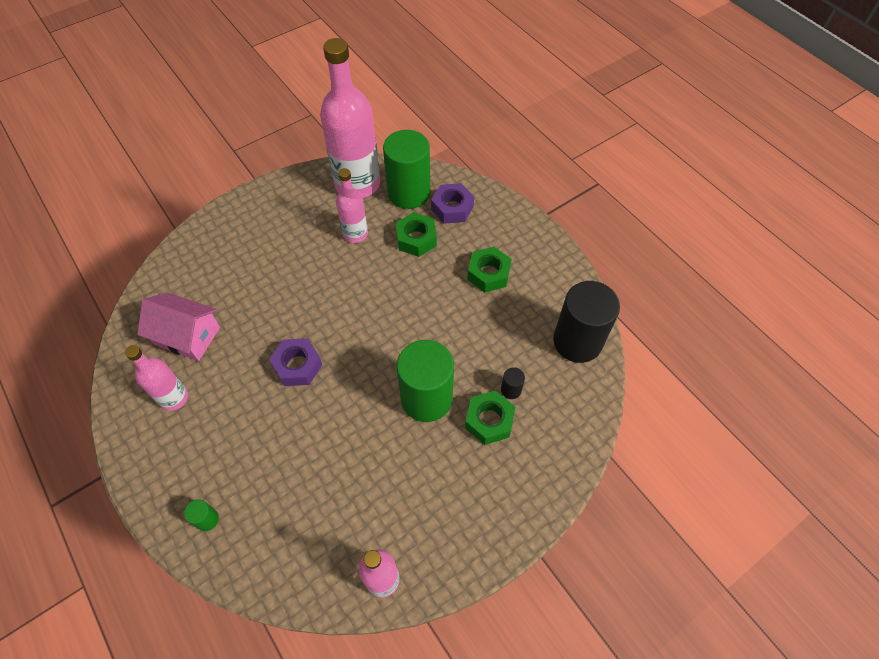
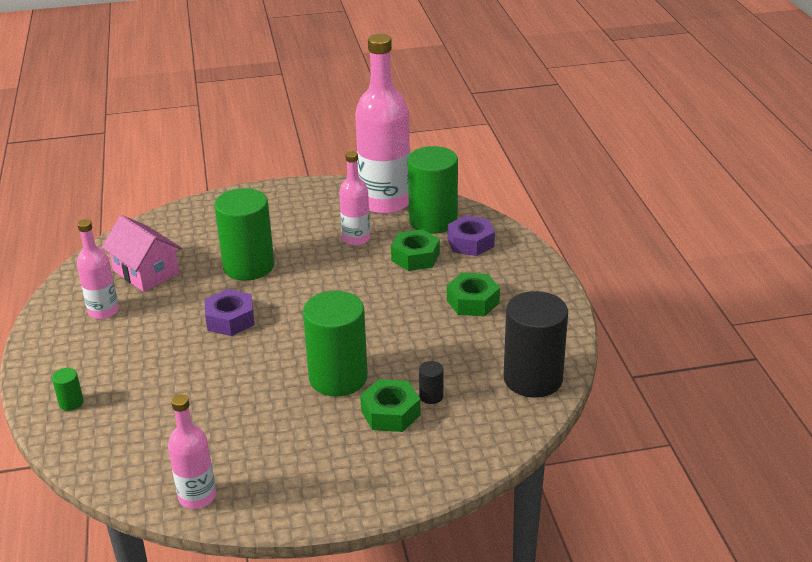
camera: 25 degrees right, 25 degrees down
(279, 297) = (248, 266): none -> green cylinder

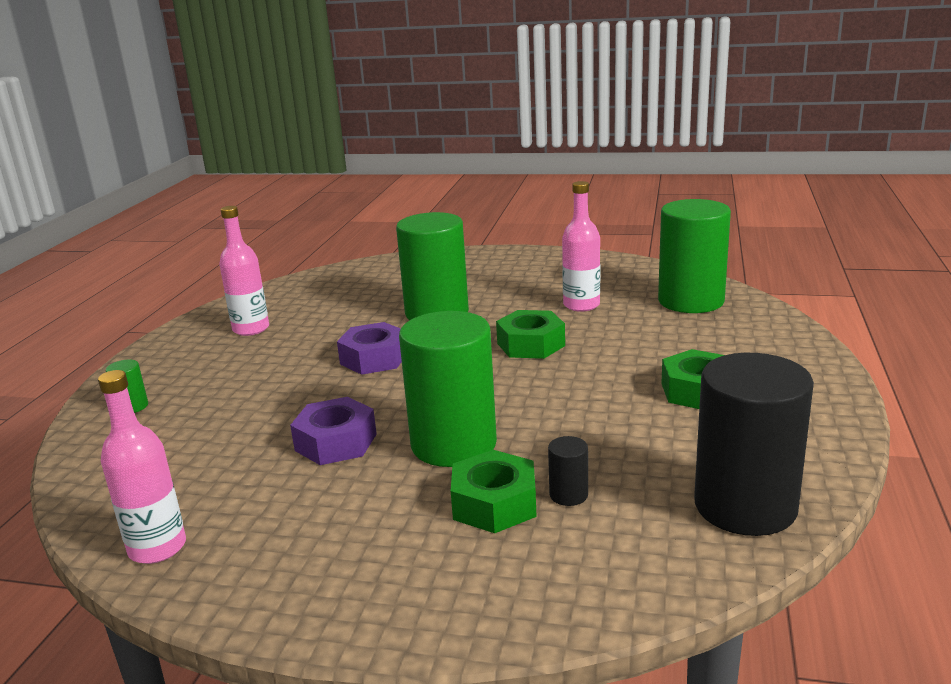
camera: 25 degrees right, 10 degrees down
(146, 272) = (325, 302): pink house -> none
(385, 203) = (640, 277): pink bottle -> none
(415, 257) = (646, 332): green nut -> green nut (531, 344)
(470, 242) = (730, 328): purple nut -> purple nut (336, 442)

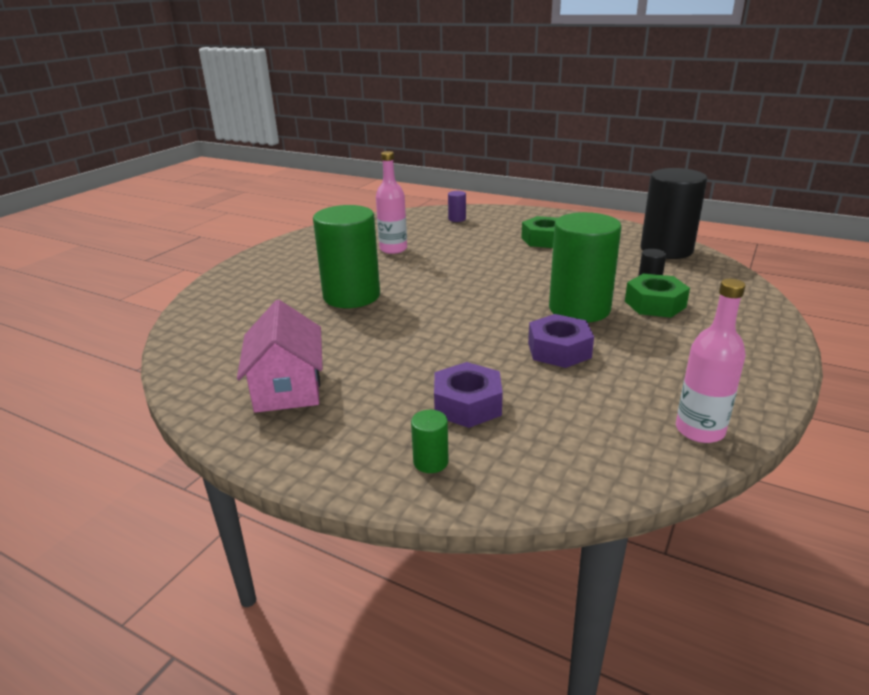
camera: 75 degrees left, 5 degrees up
(251, 329) = (287, 387): pink bottle -> pink house
(374, 358) = (420, 327): purple nut -> purple nut (467, 404)
(531, 344) = (445, 271): green nut -> none
(690, 301) = (420, 222): green cylinder -> none
(727, 319) = (457, 219): none -> purple cylinder

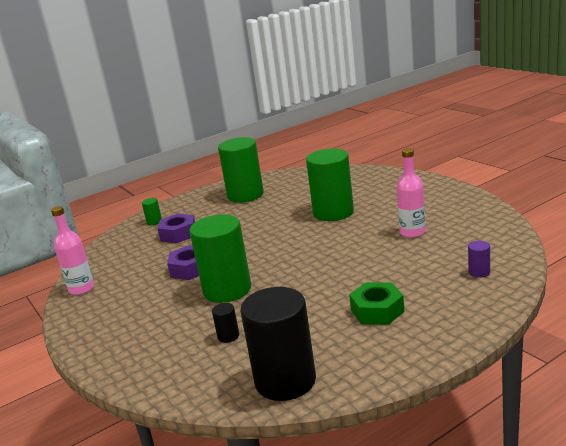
camera: 120 degrees right, 5 degrees down
(287, 387) = (245, 195): pink house -> green cylinder
(655, 304) = (197, 325): green nut -> none

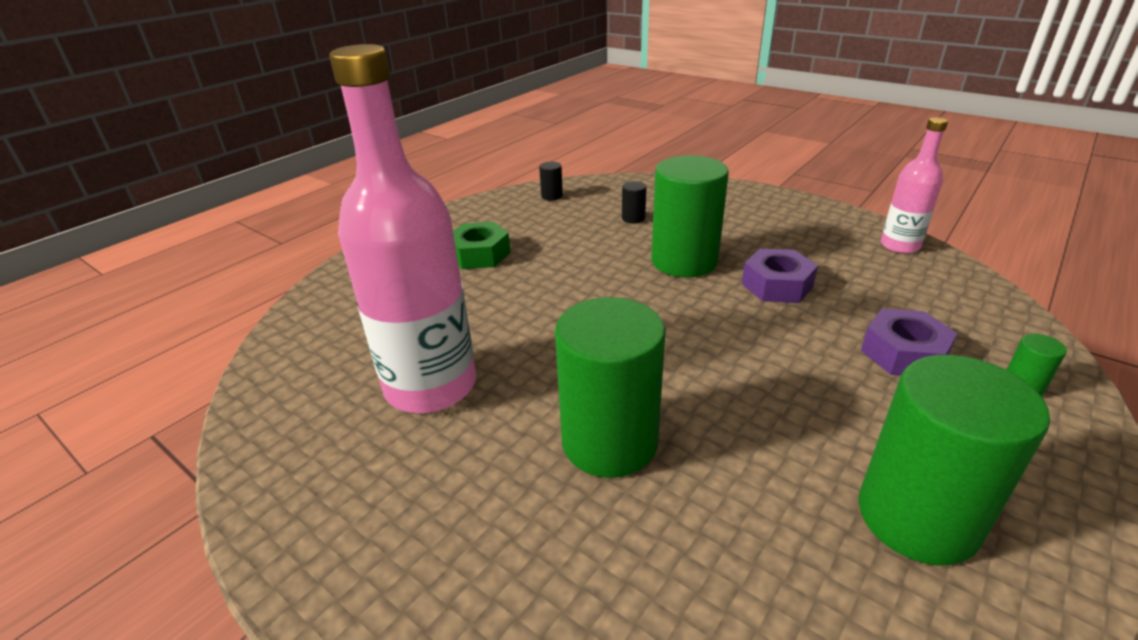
camera: 160 degrees right, 10 degrees up
(285, 381) = (552, 196): black cylinder -> black cylinder, size x0.40
(412, 232) = (431, 386): pink bottle -> pink bottle, size x1.90
(479, 272) = (344, 312): purple cylinder -> none

